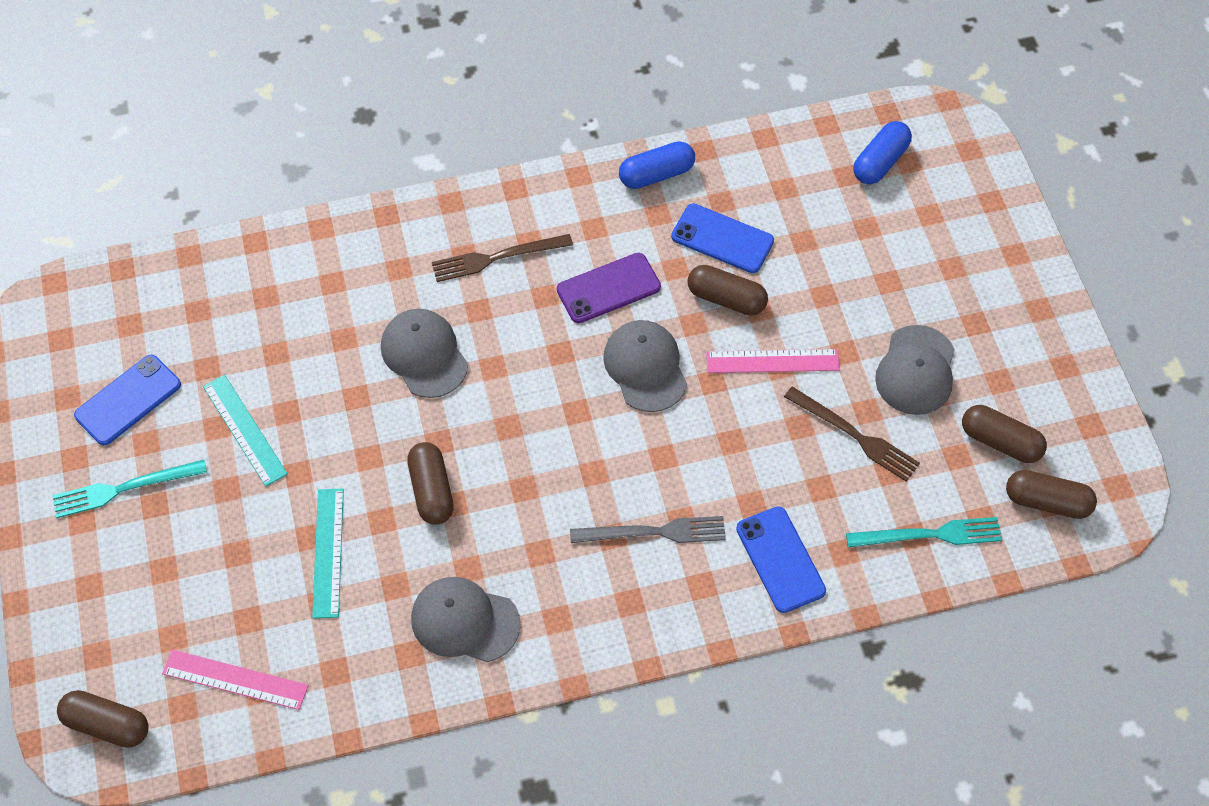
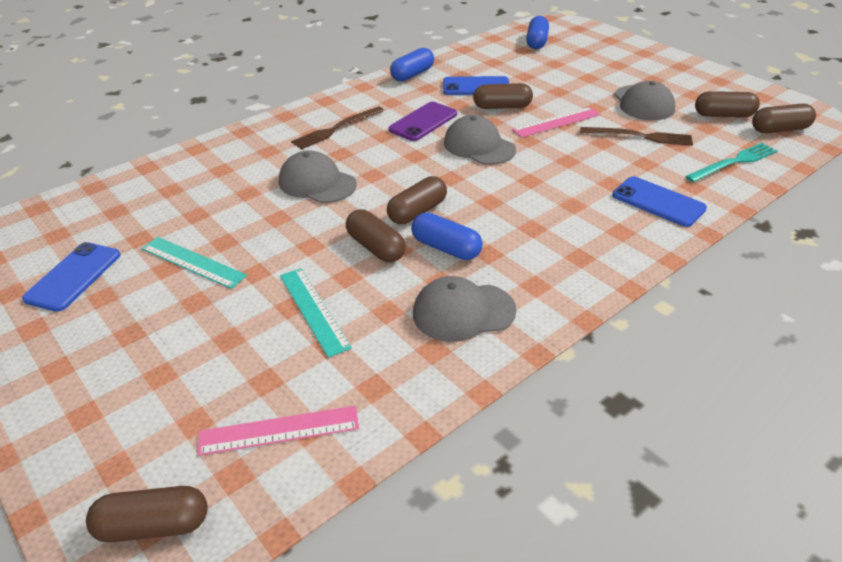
camera: 25 degrees left, 20 degrees down
(124, 489) = (93, 332): turquoise fork -> none
(501, 525) = (446, 248): none -> blue capsule
(505, 454) = (417, 212): none -> brown capsule
(654, 532) = (560, 216): grey fork -> none

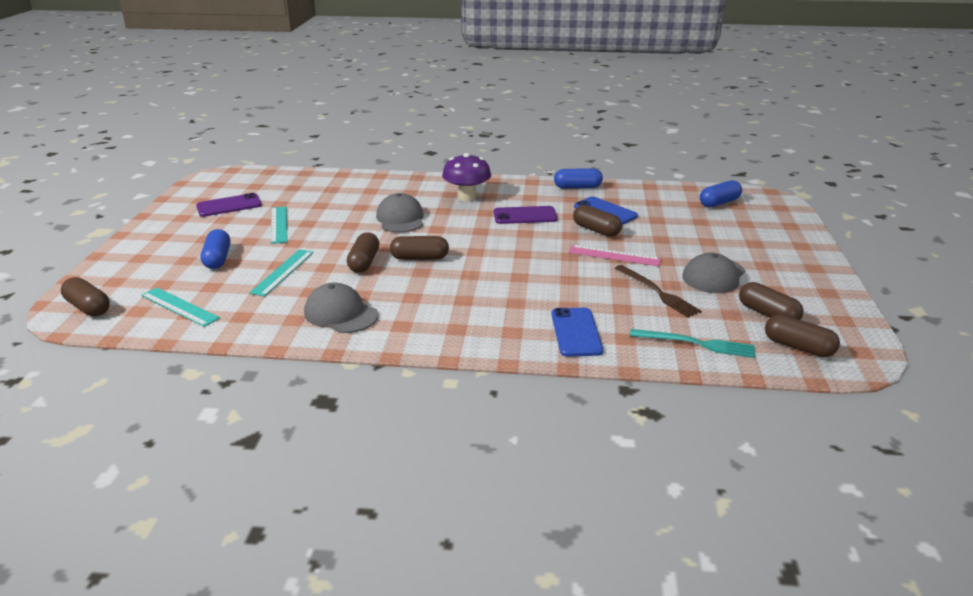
camera: 45 degrees right, 10 degrees down
(74, 276) = (229, 206): blue phone -> purple phone
(279, 430) = (179, 307): pink ruler -> turquoise ruler
(336, 129) = (467, 197): brown fork -> purple mushroom
(446, 248) = (396, 282): blue capsule -> blue capsule (218, 259)
(479, 146) = (529, 244): grey cap -> none

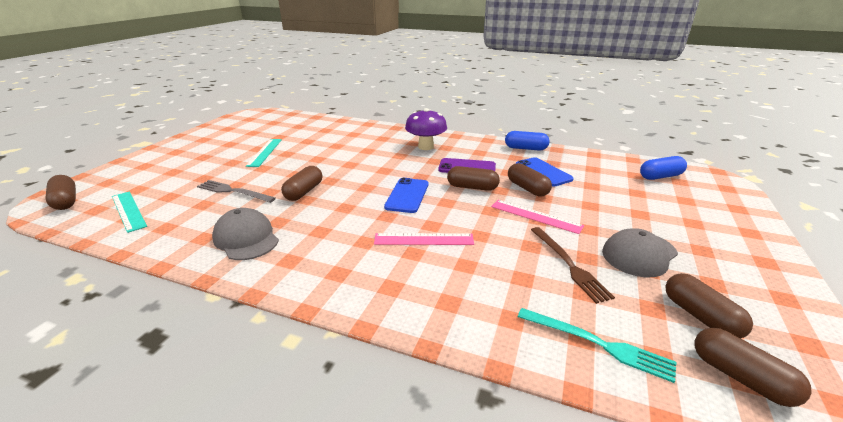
camera: 15 degrees right, 0 degrees up
(218, 259) = (196, 174): blue capsule -> none
(229, 206) = (242, 134): purple phone -> none
(283, 272) = (233, 191): turquoise ruler -> grey fork
(400, 218) = (360, 158): grey cap -> none
(419, 258) = (353, 194): brown capsule -> brown capsule (472, 187)
(519, 290) = (424, 239): none -> pink ruler
(576, 332) = (458, 300): blue phone -> blue phone (407, 195)

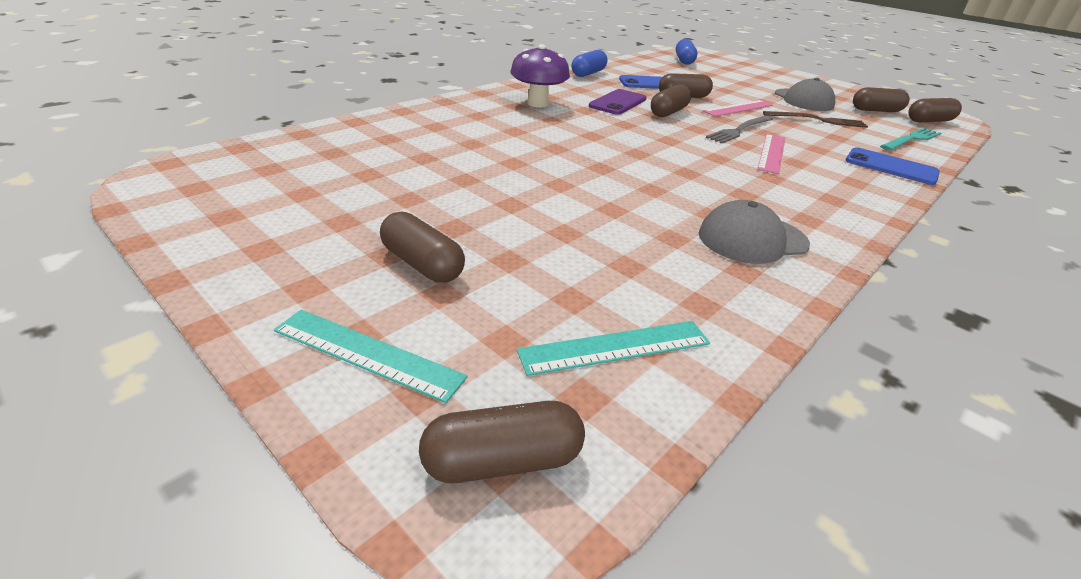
camera: 70 degrees left, 5 degrees up
(233, 191) = (593, 236): grey fork -> grey fork (739, 130)
(265, 152) = (437, 194): turquoise ruler -> turquoise ruler (367, 354)
(304, 192) = (628, 187): brown capsule -> brown capsule (422, 264)
(407, 195) = (672, 139): blue phone -> blue phone (891, 167)

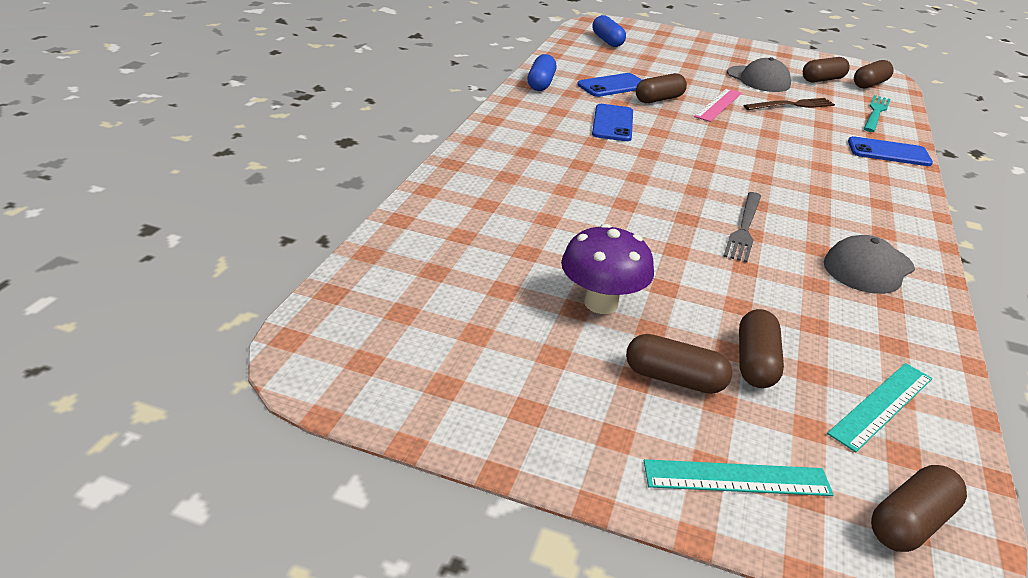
camera: 25 degrees left, 0 degrees up
(538, 103) = (543, 144): purple mushroom -> purple mushroom (601, 303)
(618, 103) = (612, 123): purple phone -> blue phone
(668, 112) = (668, 126): brown capsule -> brown capsule (755, 362)
(739, 130) = (746, 136): grey fork -> grey fork (744, 228)
(771, 153) = (795, 159): pink ruler -> none

